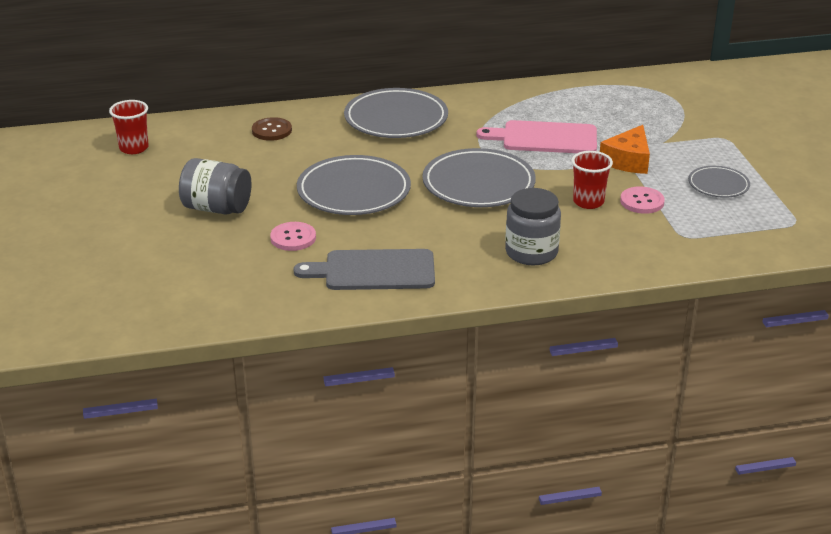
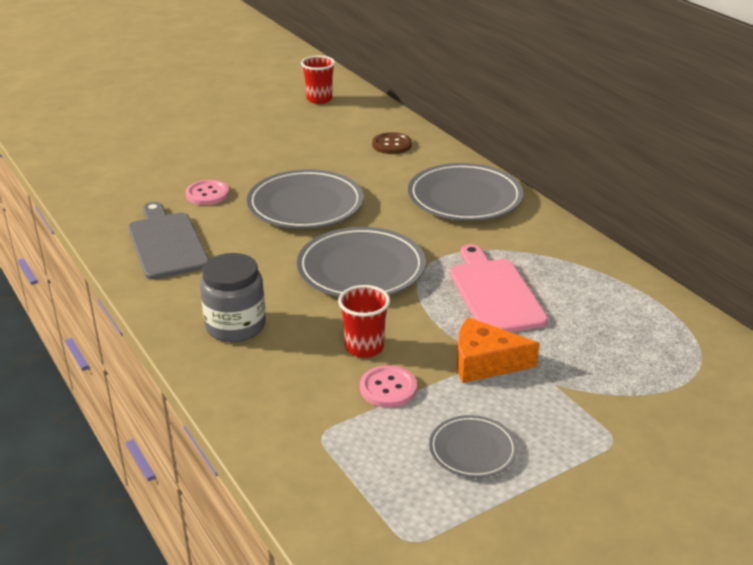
camera: 70 degrees right, 0 degrees up
(217, 208) = (240, 152): grey jar -> none

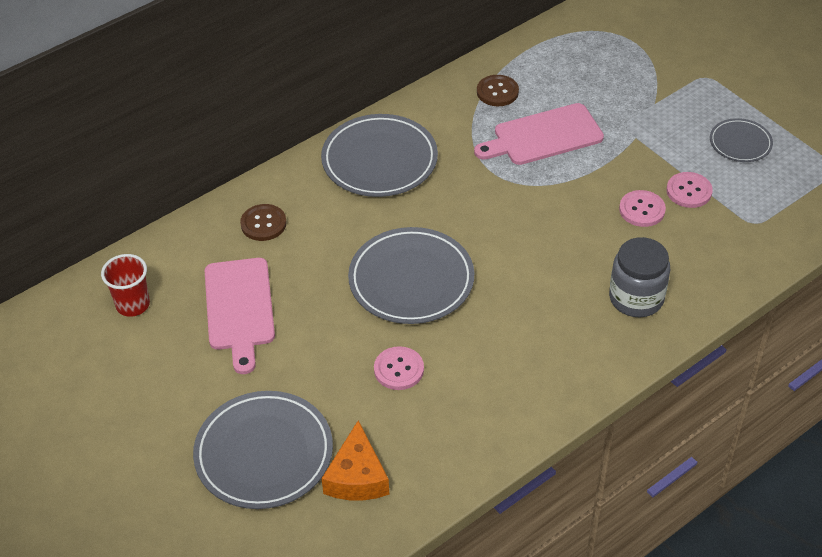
camera: 95 degrees left, 15 degrees up
(166, 243) = (509, 382): grey cutting board -> none
(300, 135) = (240, 308): none -> pink cutting board
(361, 269) = (524, 223): grey plate -> grey plate (264, 453)
(364, 347) = (642, 210): red cup -> pink button
(485, 363) = (640, 139): orange cheese -> orange cheese (357, 477)
(570, 270) = (497, 92): none -> brown button

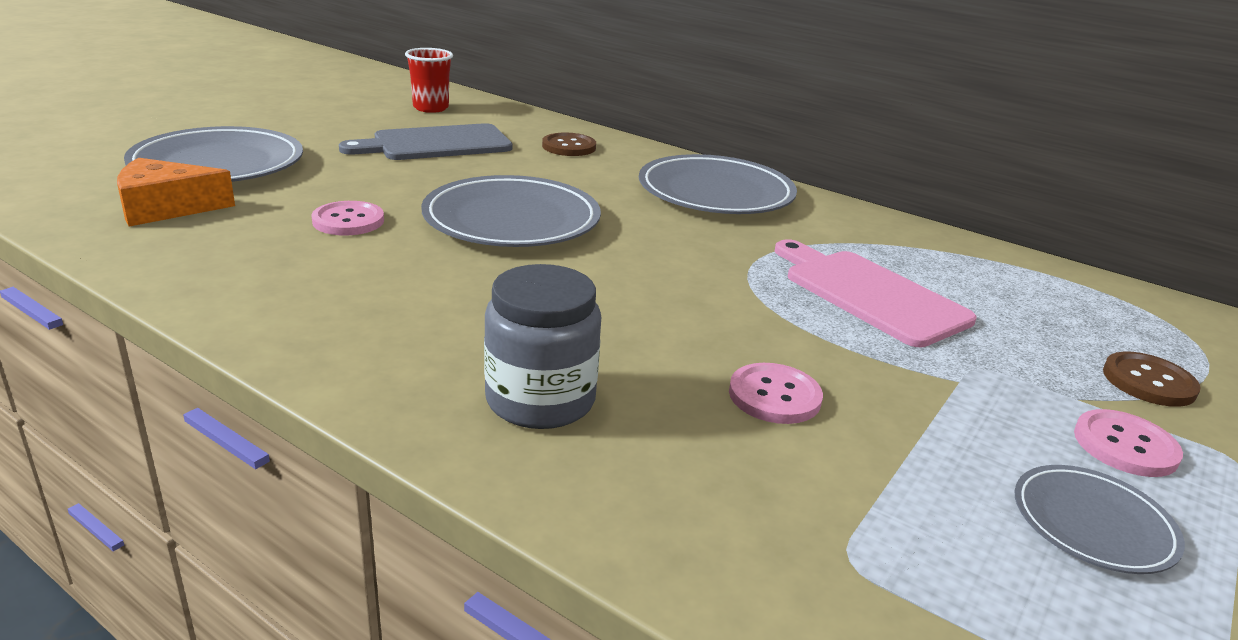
camera: 70 degrees right, 20 degrees down
(240, 308) = (436, 144): pink cutting board -> grey cutting board
(497, 92) = (925, 256): brown button -> brown button (1148, 382)
(689, 191) = (871, 452): pink button -> pink button (1125, 446)

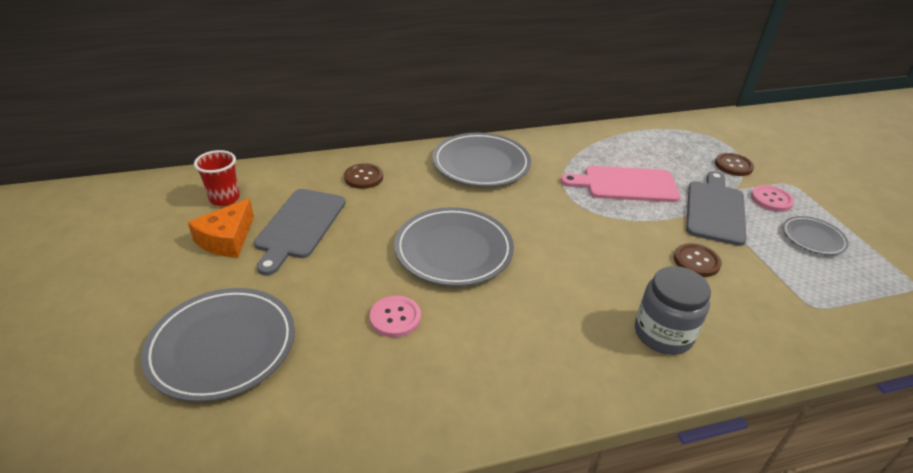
camera: 50 degrees left, 10 degrees up
(166, 208) = (287, 403): orange cheese -> orange cheese (227, 239)
(774, 396) = (696, 261): pink button -> brown button
(961, 387) = (715, 210): none -> grey cutting board

